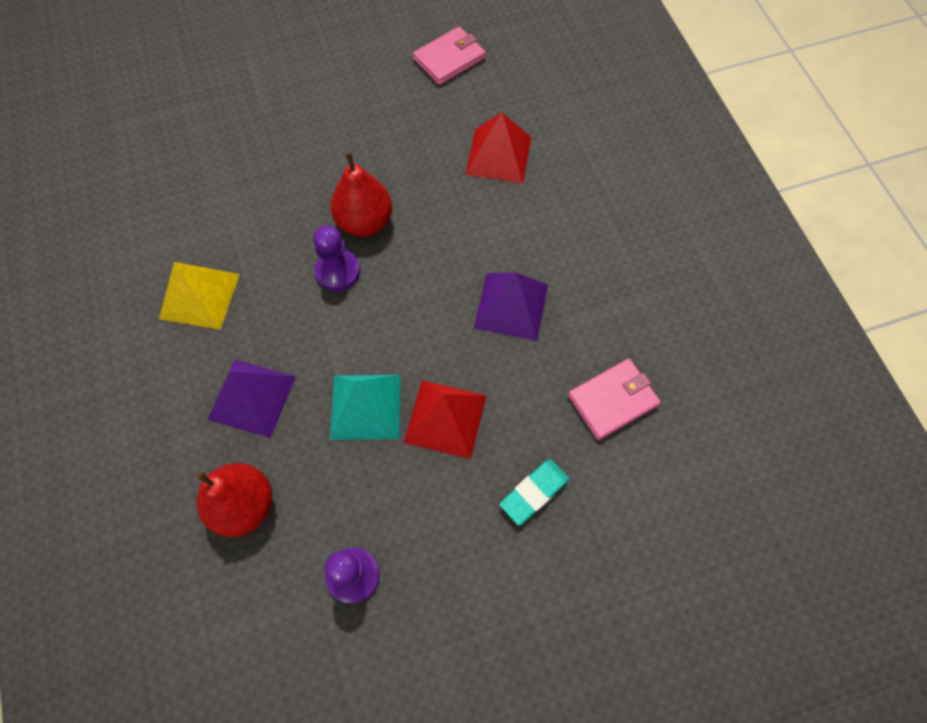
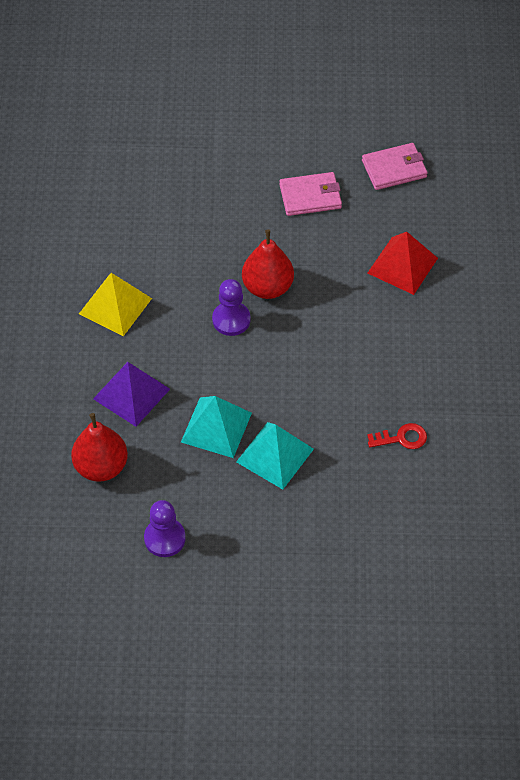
camera: 20 degrees right, 10 degrees down
(445, 418) = (274, 455): red pyramid -> turquoise pyramid
(511, 306) = (362, 389): purple pyramid -> none
(534, 493) = (322, 528): turquoise eraser -> none
(577, 349) = (402, 438): none -> red key
(612, 400) = (413, 484): pink wallet -> pink wallet (310, 196)

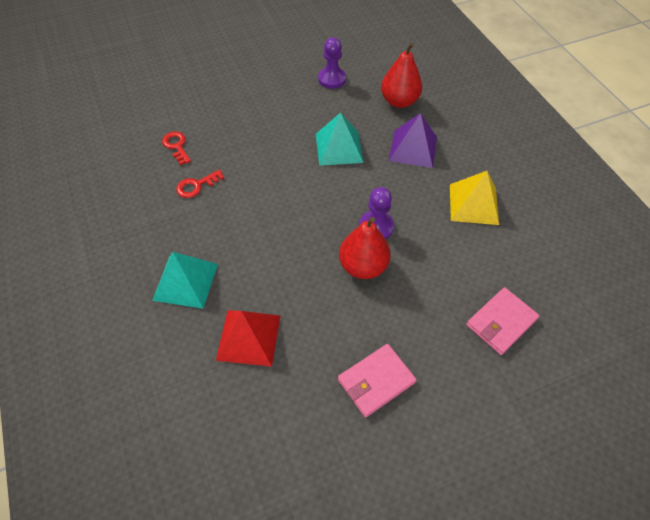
camera: 155 degrees right, 0 degrees up
(274, 455) = (287, 144): turquoise pyramid -> turquoise pyramid (185, 281)
(394, 169) = (303, 461): pink wallet -> pink wallet (501, 322)
(409, 503) = (176, 146): none -> red key

